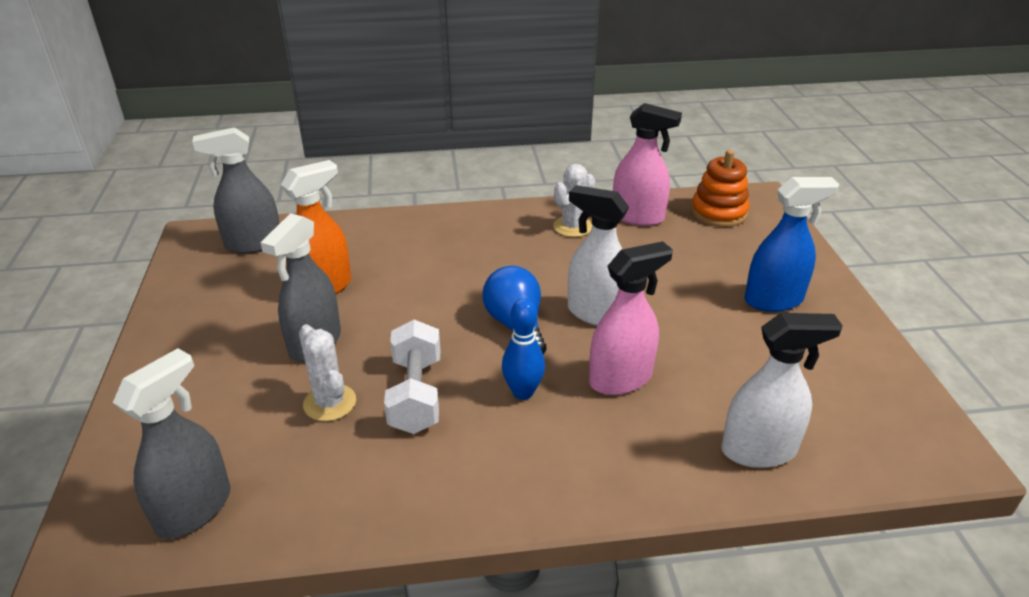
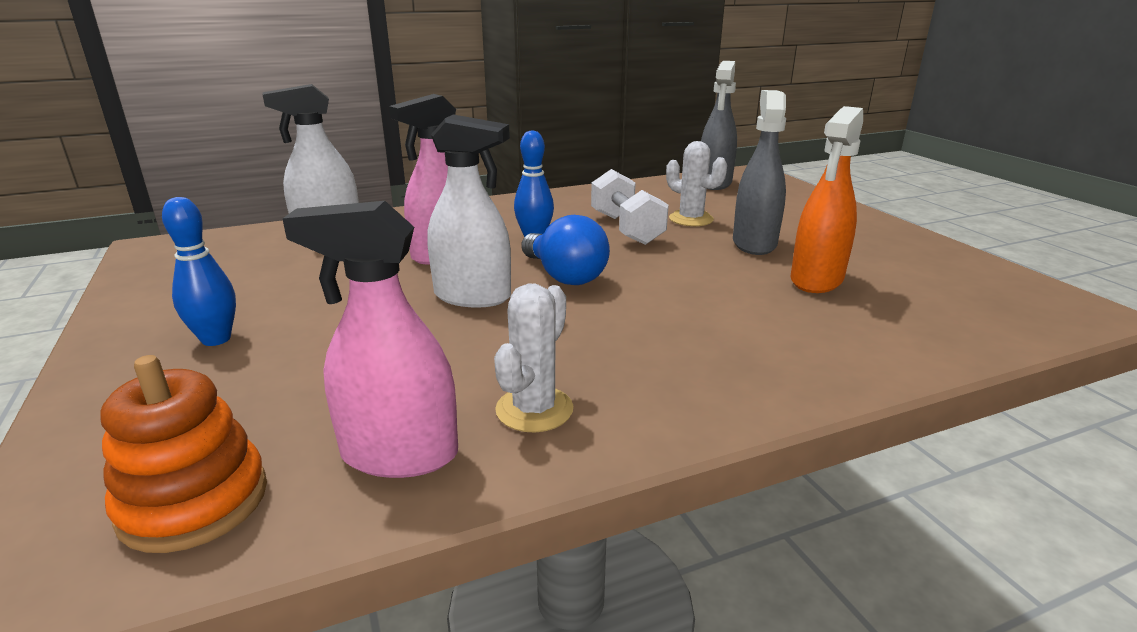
camera: 165 degrees right, 10 degrees down
(253, 244) = (989, 310): grey spray bottle -> none
(774, 300) = (216, 339): blue spray bottle -> blue bowling pin

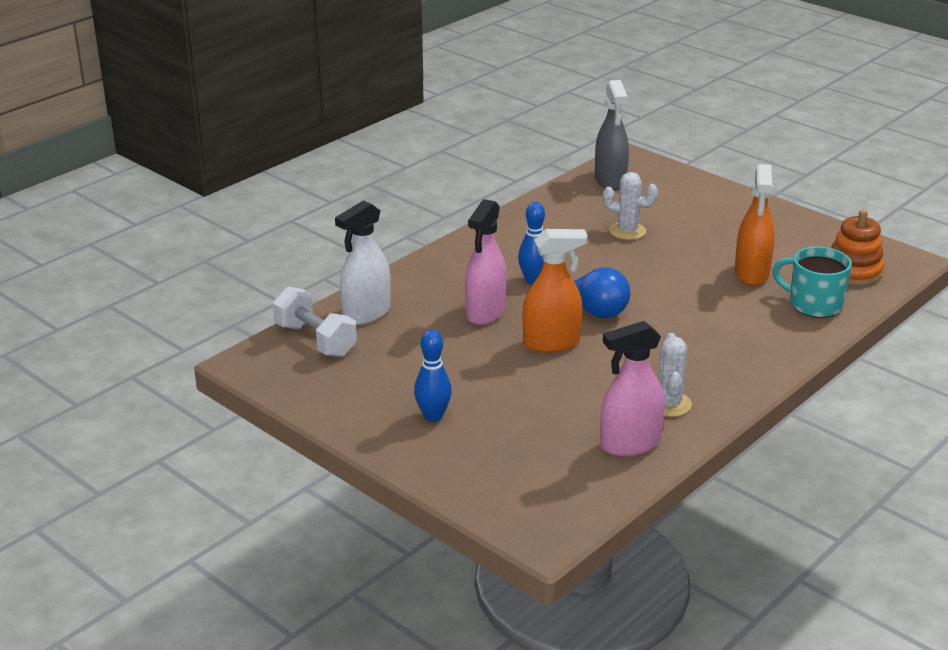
camera: 25 degrees left, 5 degrees up
(194, 502) = (564, 490): orange stacking toy -> orange stacking toy (853, 271)
(473, 296) = (551, 343): white spray bottle -> orange spray bottle
(626, 229) = (590, 253): white dumbbell -> white dumbbell (315, 340)
(754, 243) = (691, 248): grey spray bottle -> none
(891, 331) = (813, 304): none -> turquoise mug

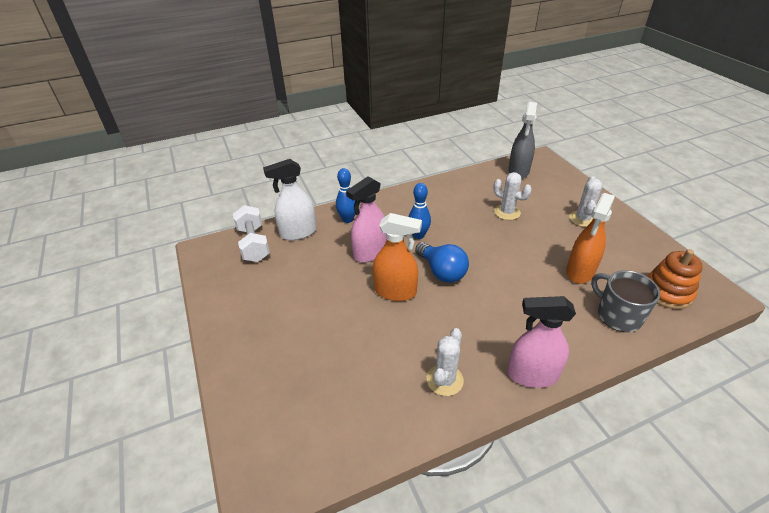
camera: 25 degrees right, 10 degrees up
(433, 416) = (272, 331): blue bowling pin -> blue bowling pin (348, 219)
(629, 444) = (389, 412): pink spray bottle -> pink spray bottle (532, 375)
(723, 219) = (582, 219): none -> white cactus
(813, 304) = (618, 315): turquoise mug -> grey mug

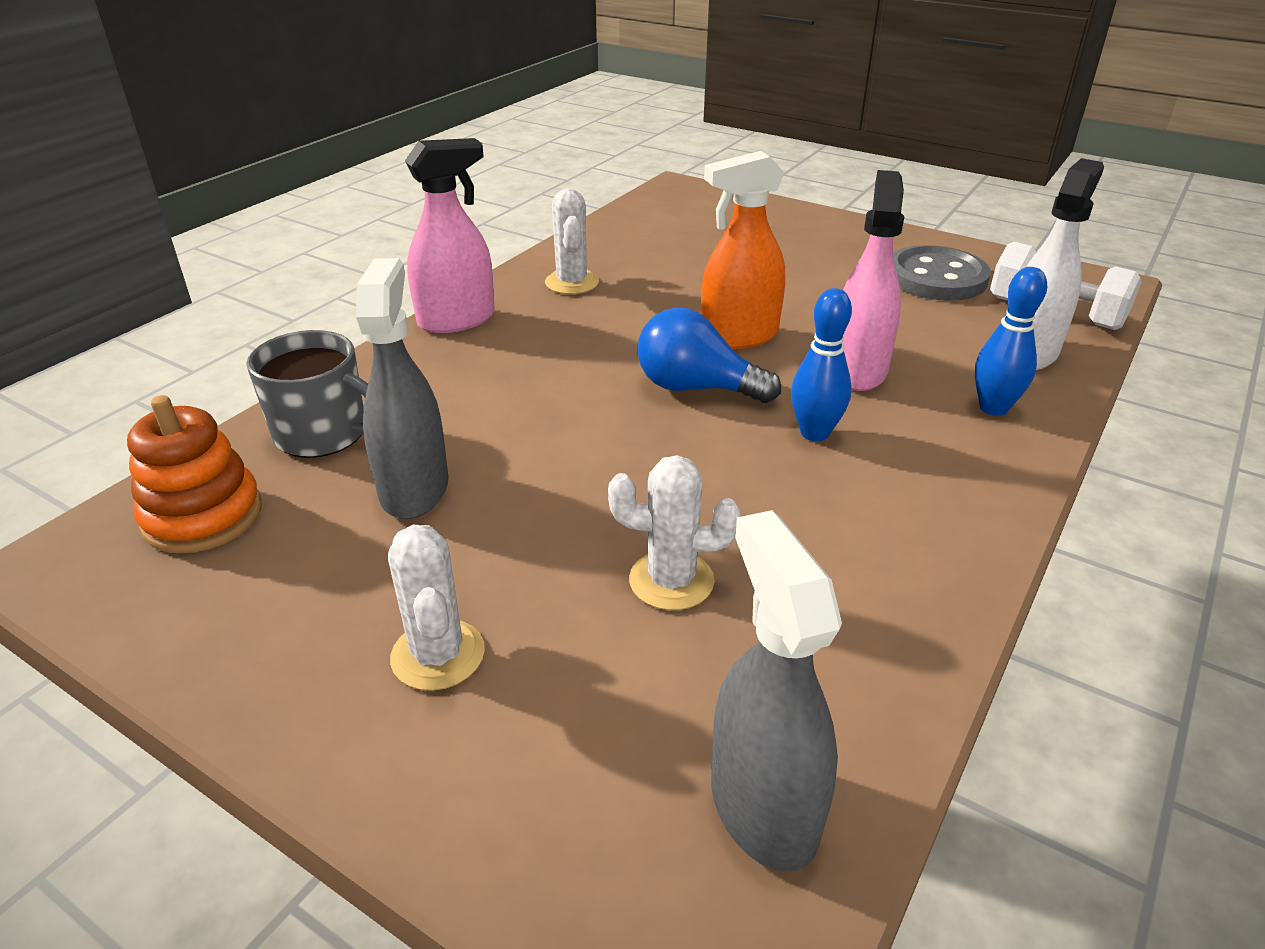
camera: 145 degrees right, 5 degrees down
(259, 286) = (936, 277): none -> grey button
(580, 271) = (414, 489): orange spray bottle -> grey spray bottle

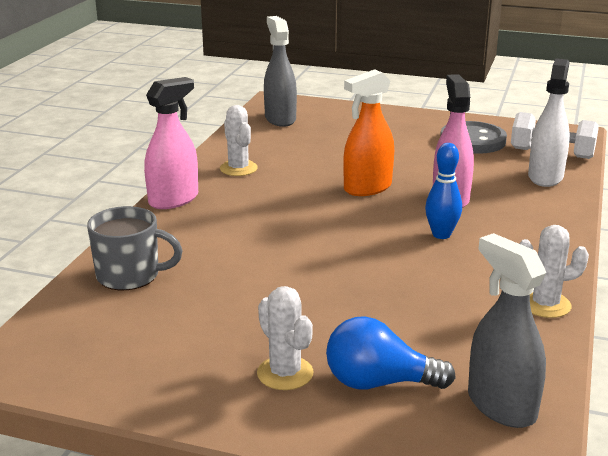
camera: 15 degrees left, 10 degrees down
(203, 516) = (83, 330): orange stacking toy -> none
(414, 489) = (213, 296): grey spray bottle -> grey spray bottle (280, 119)
(671, 580) = (398, 318): white cactus -> white cactus (545, 304)
(696, 388) = (357, 220): blue light bulb -> blue light bulb (379, 383)
(993, 408) = (537, 208): blue bowling pin -> none

